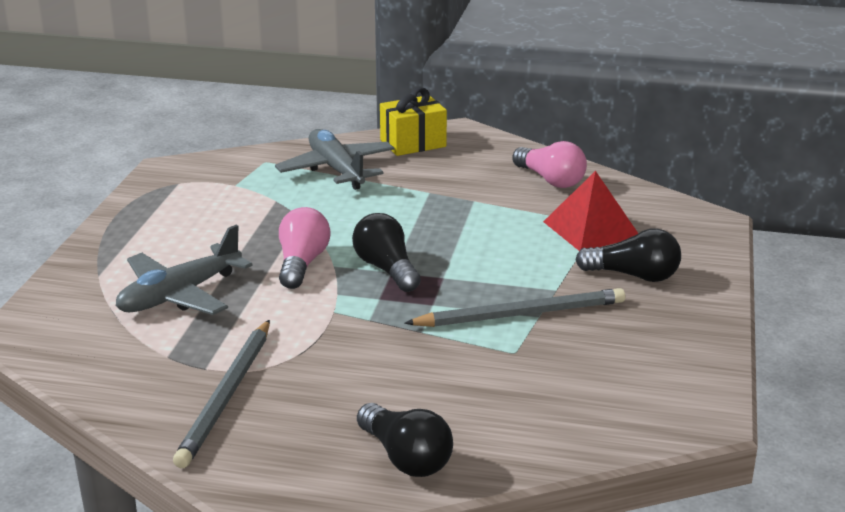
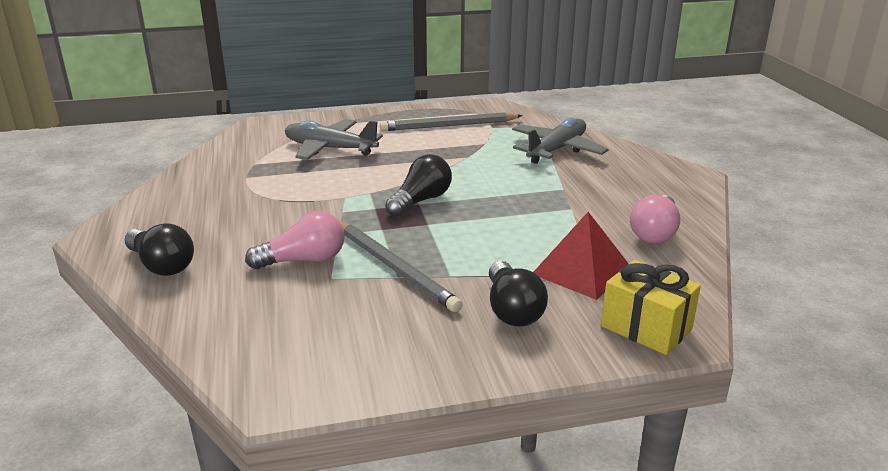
camera: 65 degrees right, 0 degrees up
(227, 395) = (217, 191): grey pencil -> grey pencil (449, 126)
(302, 264) = (402, 172): pink light bulb -> pink light bulb (304, 260)
(405, 458) = (161, 265): black light bulb -> black light bulb turned 75 degrees counterclockwise
(413, 143) = (640, 164): yellow gift -> yellow gift (646, 327)

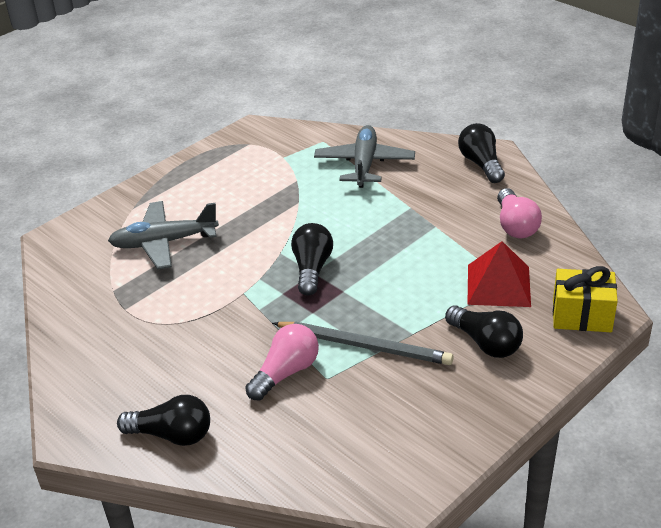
camera: 30 degrees left, 10 degrees up
(449, 126) = (243, 170): grey pencil -> none
(671, 180) = (481, 164): none -> black light bulb

